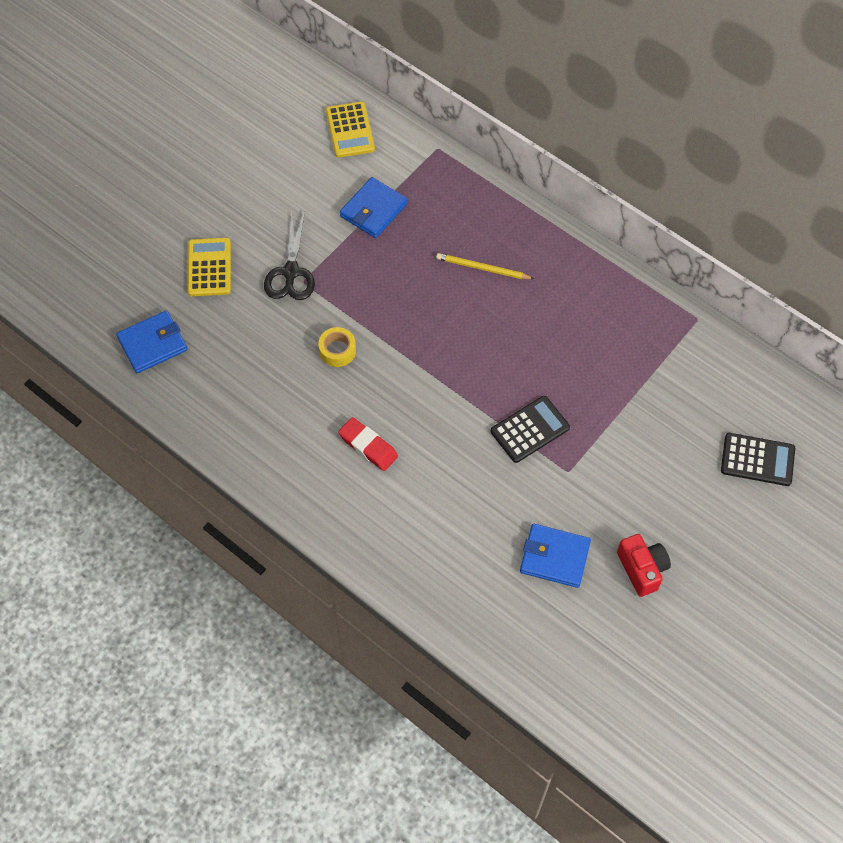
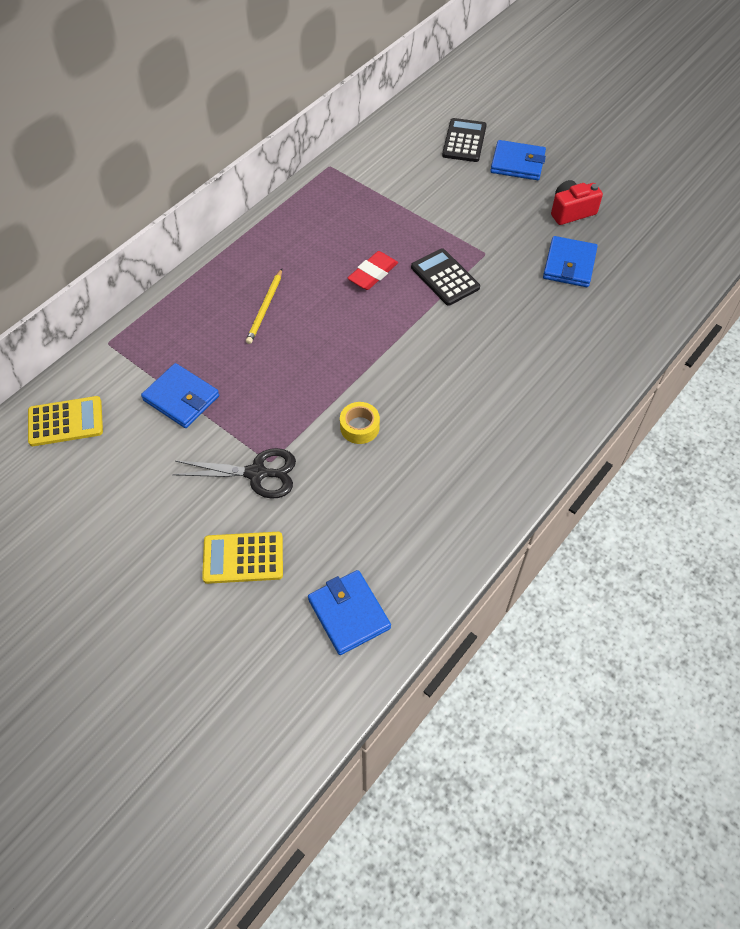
camera: 90 degrees left, 5 degrees down
(368, 446) = (471, 399): red eraser -> red eraser (373, 274)
(722, 517) = (517, 163): none -> blue wallet

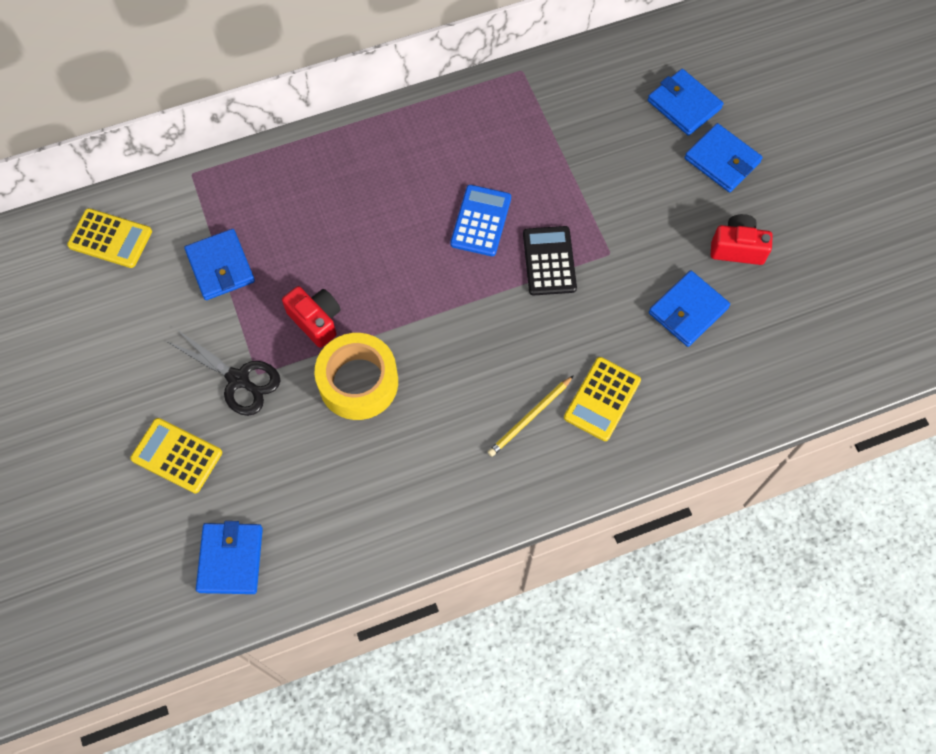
camera: 30 degrees right, 10 degrees up
(265, 308) = (353, 208): yellow pencil -> yellow pencil (529, 417)
(292, 400) = (316, 320): none -> red camera
(359, 427) = (358, 382): yellow tape -> yellow tape, size x1.90
(373, 274) = (480, 221): red eraser -> blue calculator
(464, 141) = (684, 105): black calculator -> blue wallet
(555, 349) = (602, 399): none -> yellow calculator

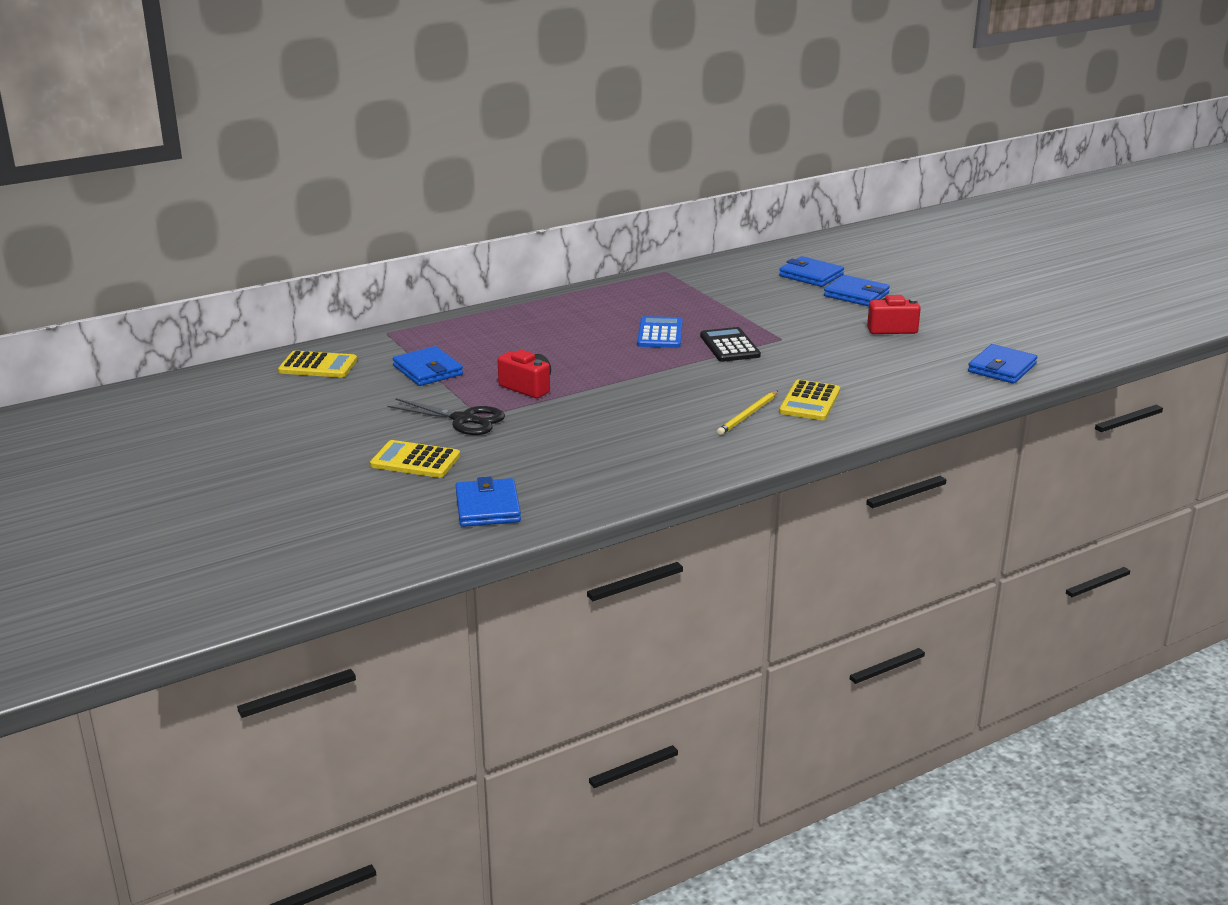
camera: 10 degrees left, 40 degrees down
(358, 382) = (579, 412): yellow tape -> none
(688, 310) = (864, 357): blue wallet -> blue wallet (1002, 368)

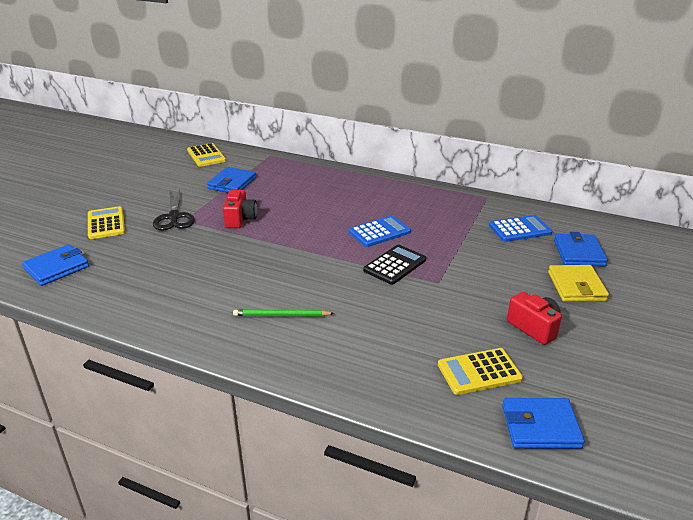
camera: 55 degrees right, 5 degrees up
(742, 280) = (520, 229): none -> blue calculator
(748, 415) = (281, 315): yellow pencil -> green pencil
(810, 401) = (336, 336): yellow calculator -> yellow calculator (479, 372)
(856, 295) = (576, 286): blue wallet -> yellow wallet

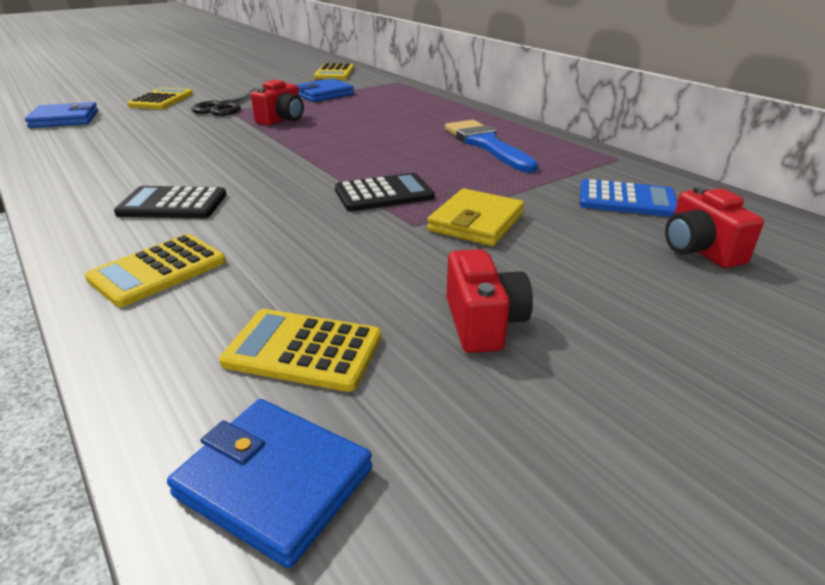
camera: 30 degrees right, 0 degrees up
(281, 315) = (172, 204): green pencil -> black calculator
(346, 360) = (158, 270): none -> yellow calculator
(379, 232) = (416, 160): blue calculator -> none
(404, 206) = (486, 144): none -> blue brush
(576, 286) = (639, 291): yellow wallet -> yellow wallet (476, 222)
(578, 253) = (699, 250): blue wallet -> red camera

